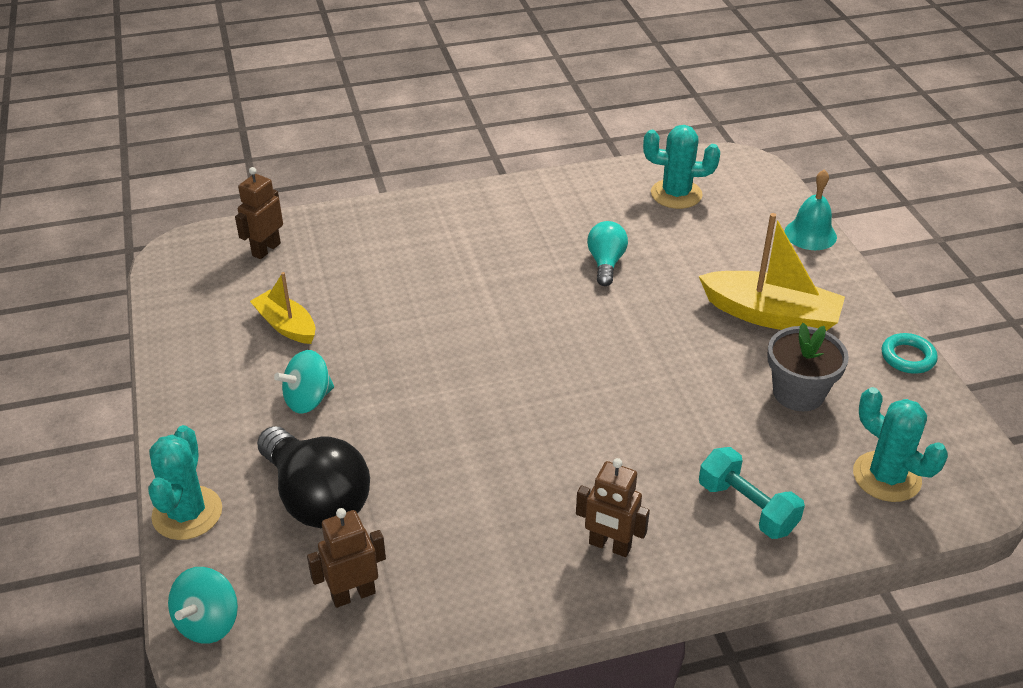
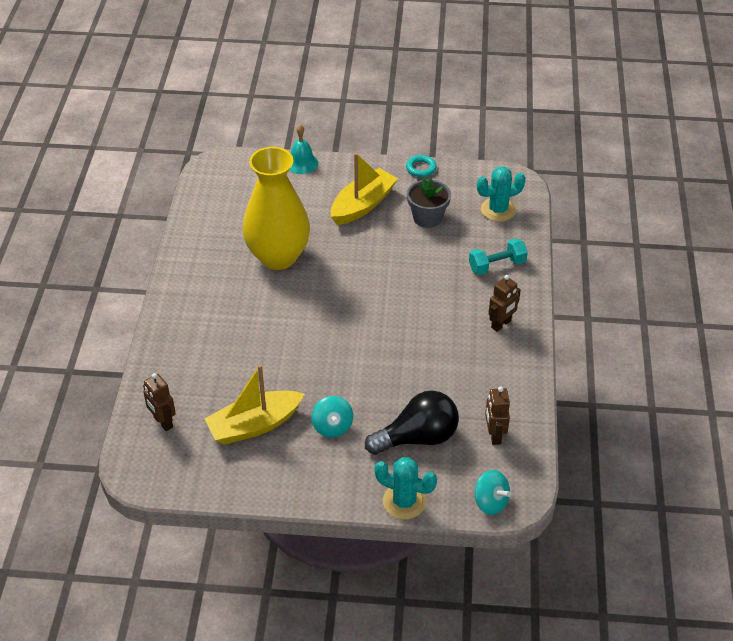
camera: 70 degrees left, 5 degrees up
(286, 325) = (254, 425): yellow boat -> yellow boat, size x1.66
(606, 263) = (278, 257): turquoise light bulb -> yellow vase
(676, 194) = (228, 204): turquoise cactus -> none

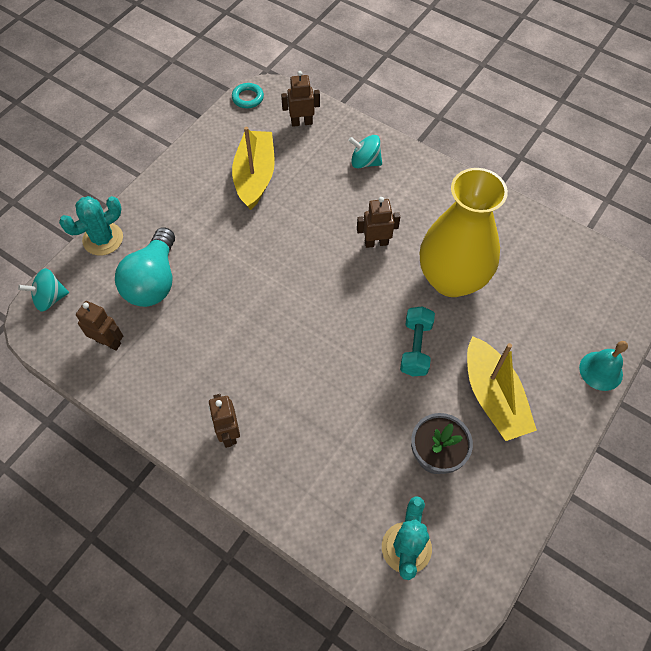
camera: 120 degrees right, 15 degrees up
(273, 312) = (376, 242): none -> brown robot
(332, 427) = (213, 226): turquoise spinning top -> turquoise spinning top (365, 162)
(418, 438) = (153, 281): black light bulb -> turquoise light bulb
(421, 168) = (532, 500): turquoise ring -> turquoise ring (248, 98)
(497, 265) = (314, 484): turquoise dumbbell -> turquoise dumbbell (416, 348)

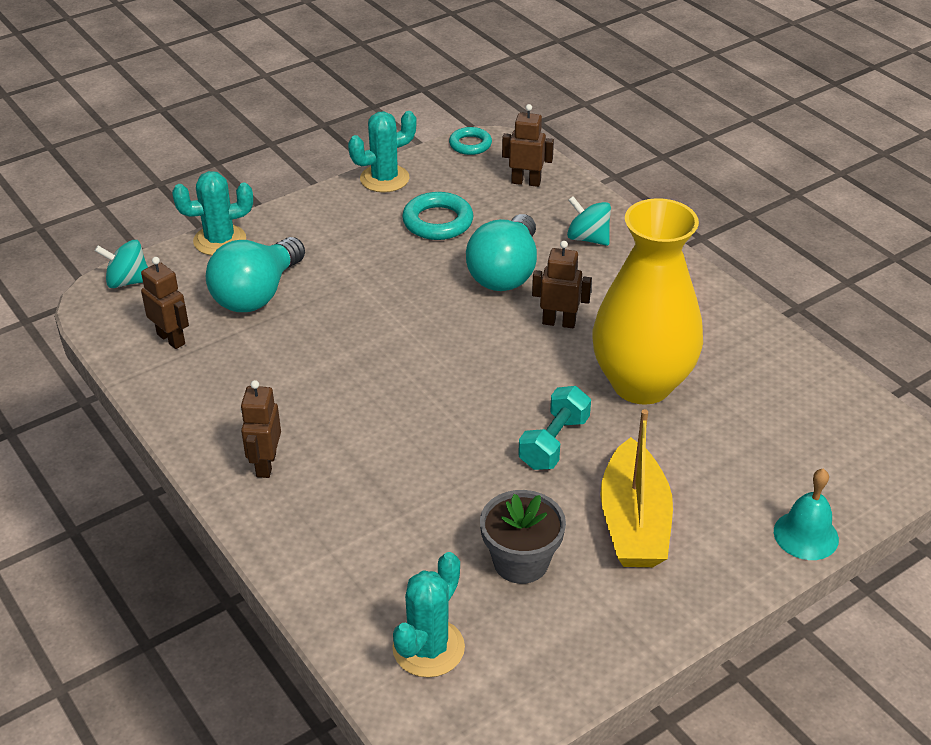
camera: 20 degrees right, 20 degrees down
(199, 146) = (384, 179): none -> turquoise cactus
(255, 176) = (438, 222): yellow boat -> turquoise ring
(322, 209) = (505, 273): none -> turquoise light bulb

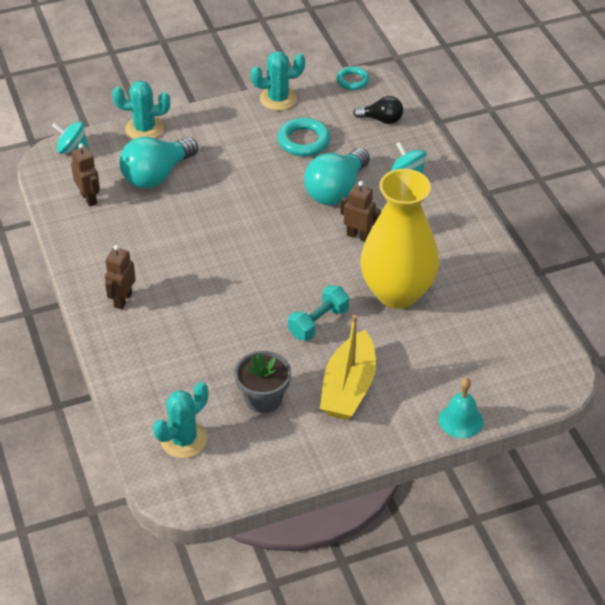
camera: 15 degrees right, 5 degrees up
(526, 182) = (381, 119): brown robot -> black light bulb

